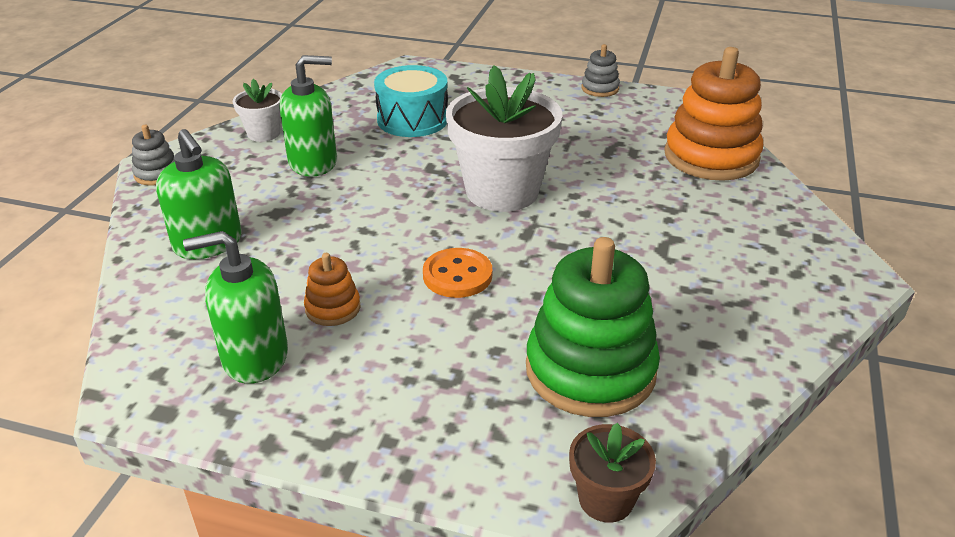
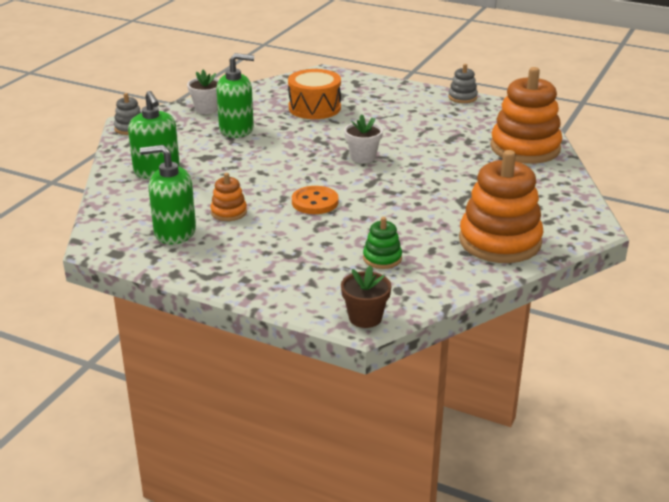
camera: 10 degrees right, 5 degrees down
(412, 119) = (314, 108): turquoise drum -> orange drum
(502, 191) = (363, 157): white flower pot -> white flower pot, size x0.49
(590, 370) = (382, 258): green stacking toy -> green stacking toy, size x0.46
(747, 317) = (499, 241): none -> orange stacking toy

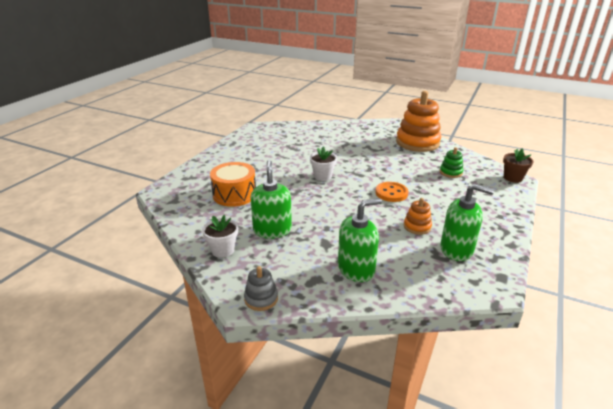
camera: 90 degrees left, 0 degrees up
(174, 232) = (456, 250): green soap dispenser -> green soap dispenser turned 75 degrees counterclockwise
(462, 97) = (231, 142): grey stacking toy -> none
(525, 148) = (308, 130): orange stacking toy -> none

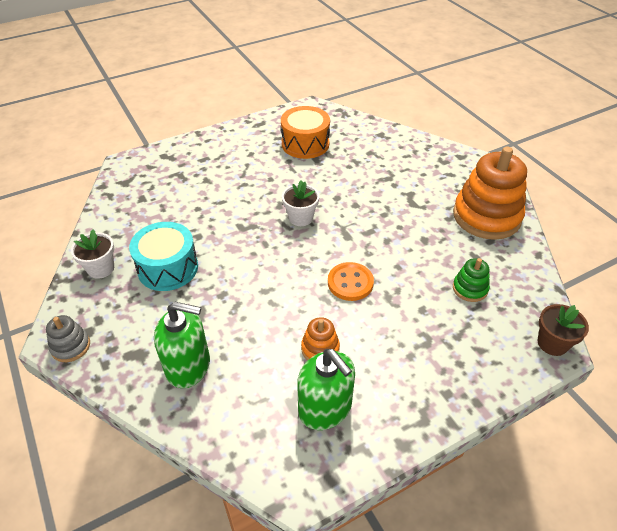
camera: 35 degrees right, 15 degrees up
(234, 194) = (184, 201): orange drum -> orange drum (305, 144)
(272, 230) = (168, 268): green soap dispenser -> turquoise drum

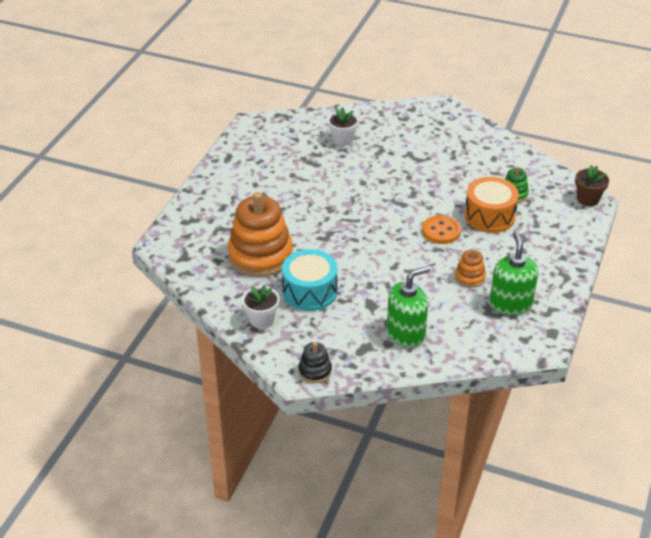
camera: 40 degrees left, 5 degrees down
(71, 346) = (315, 371): grey stacking toy -> black stacking toy
(300, 218) = (356, 209): white flower pot -> white flower pot (342, 140)
(305, 144) = (288, 155): orange drum -> orange drum (489, 216)
(325, 408) = (510, 304): green soap dispenser -> green soap dispenser turned 105 degrees counterclockwise
(486, 216) = (475, 143): orange stacking toy -> orange stacking toy (260, 255)

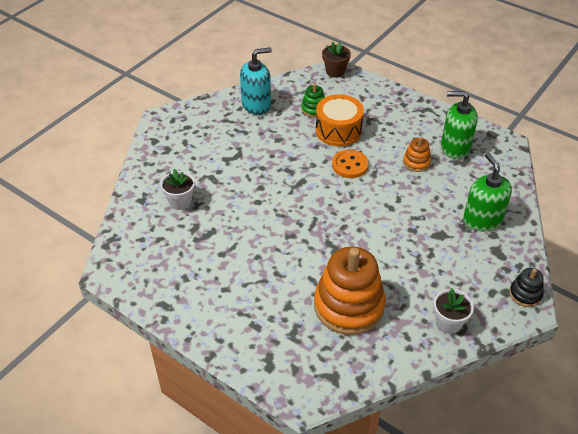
camera: 75 degrees left, 5 degrees up
(309, 291) = (413, 276): turquoise drum -> none
(497, 156) = (256, 105): none -> turquoise soap dispenser

